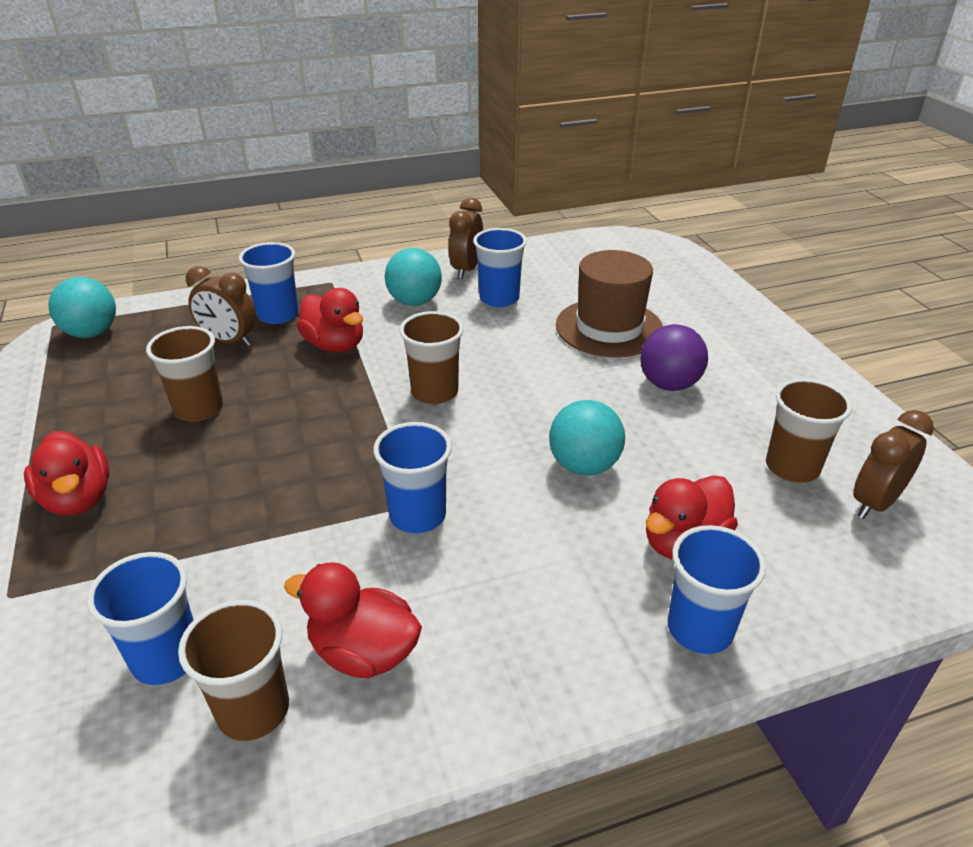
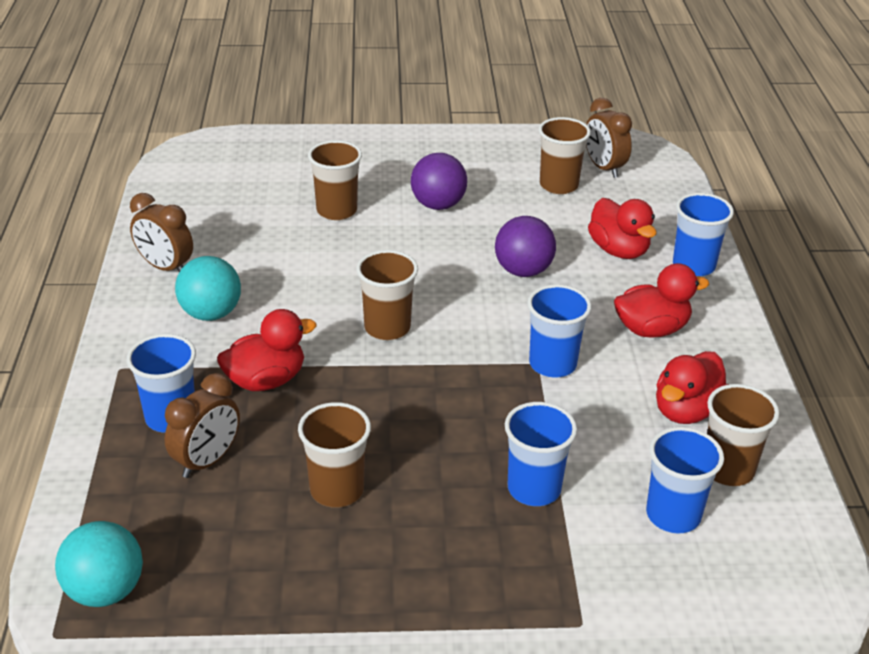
camera: 75 degrees left, 0 degrees up
(78, 499) = (456, 582): red duck -> red duck (651, 329)
(499, 298) = (243, 259): blue cup -> blue cup (534, 489)
(584, 466) = (523, 271): turquoise ball -> purple ball
(609, 328) = (336, 211): brown hat -> brown cup

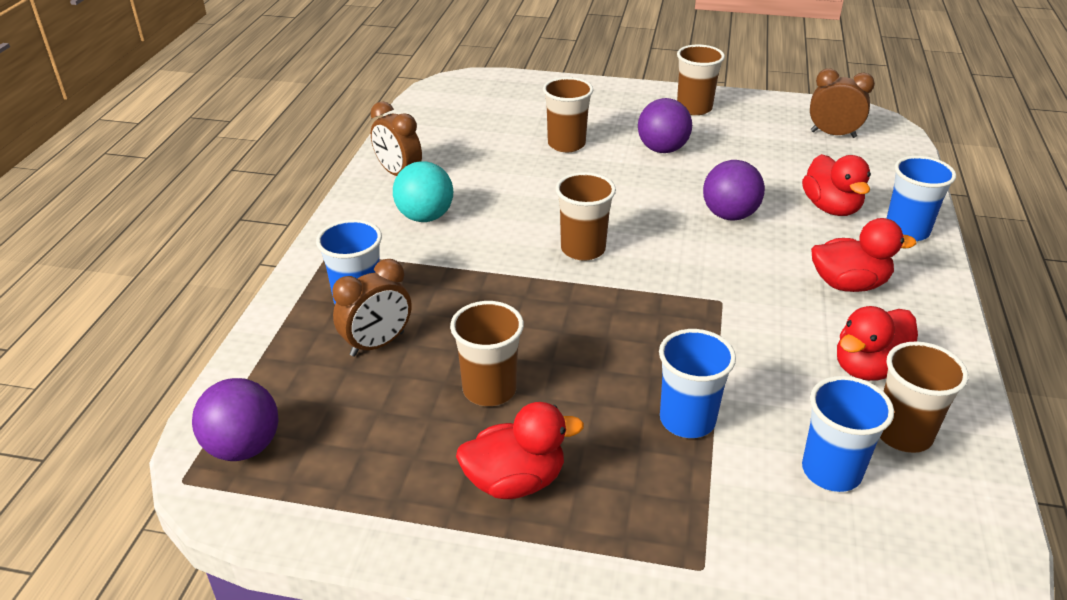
camera: 15 degrees right, 0 degrees up
(105, 591) = (243, 447): turquoise ball -> purple ball
(266, 380) = (455, 280): red duck -> red duck (515, 481)
(552, 364) = (737, 303): blue cup -> none
(558, 185) = (784, 144): brown cup -> brown cup (694, 108)
(604, 168) = (833, 134): brown clock -> brown clock turned 120 degrees clockwise

